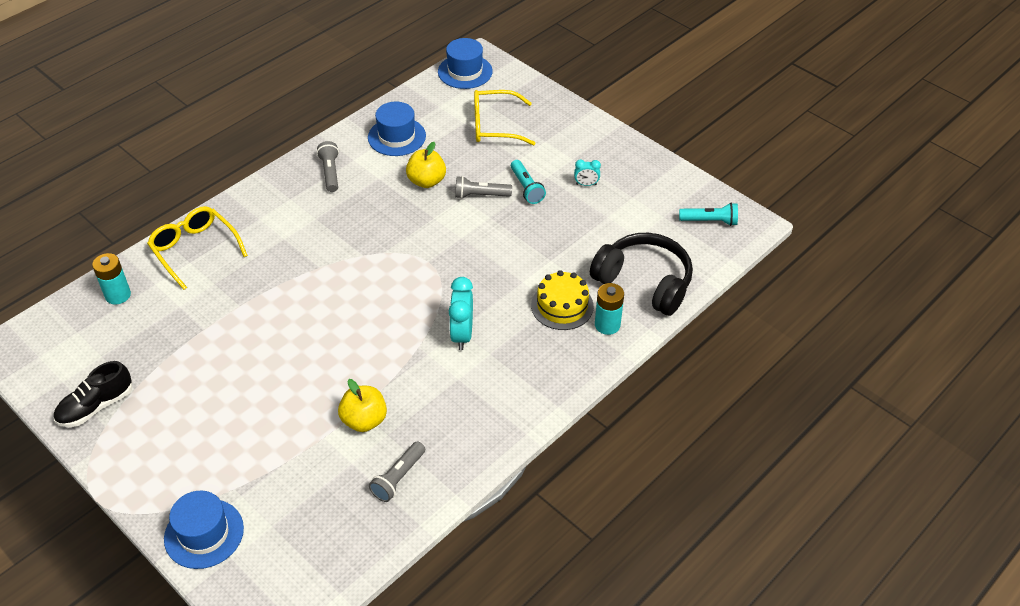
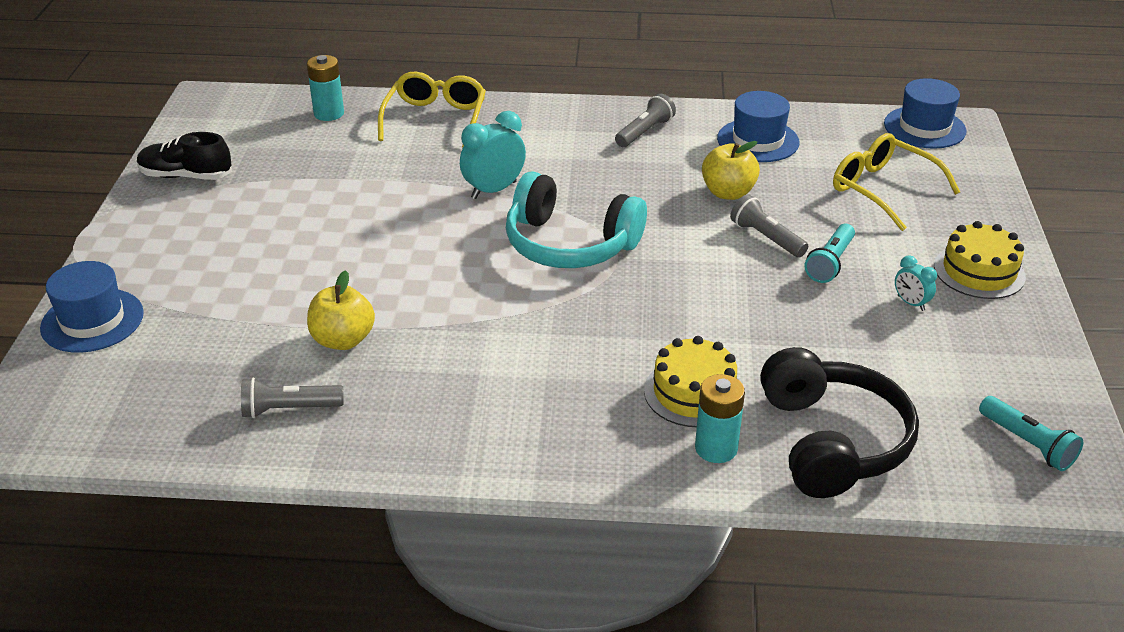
camera: 50 degrees right, 10 degrees down
(393, 272) = (569, 244): none -> turquoise headphones
(462, 334) = (546, 340): turquoise clock -> turquoise clock (494, 190)
(591, 144) = (979, 271): none -> yellow cake

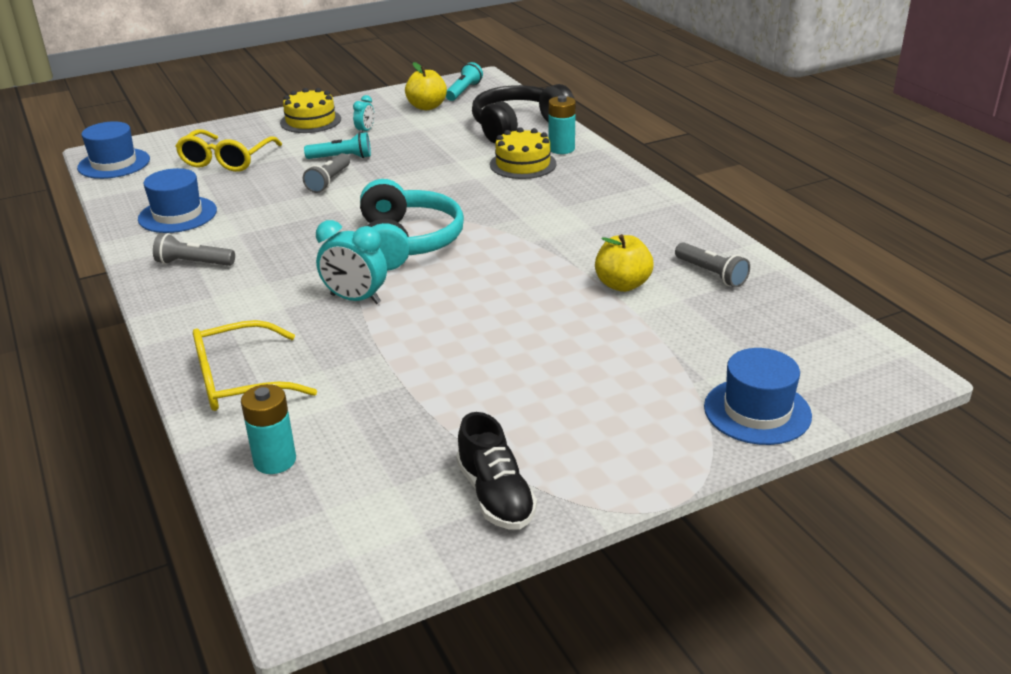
camera: 120 degrees left, 5 degrees down
(728, 193) = (275, 207): yellow apple -> yellow apple (427, 107)

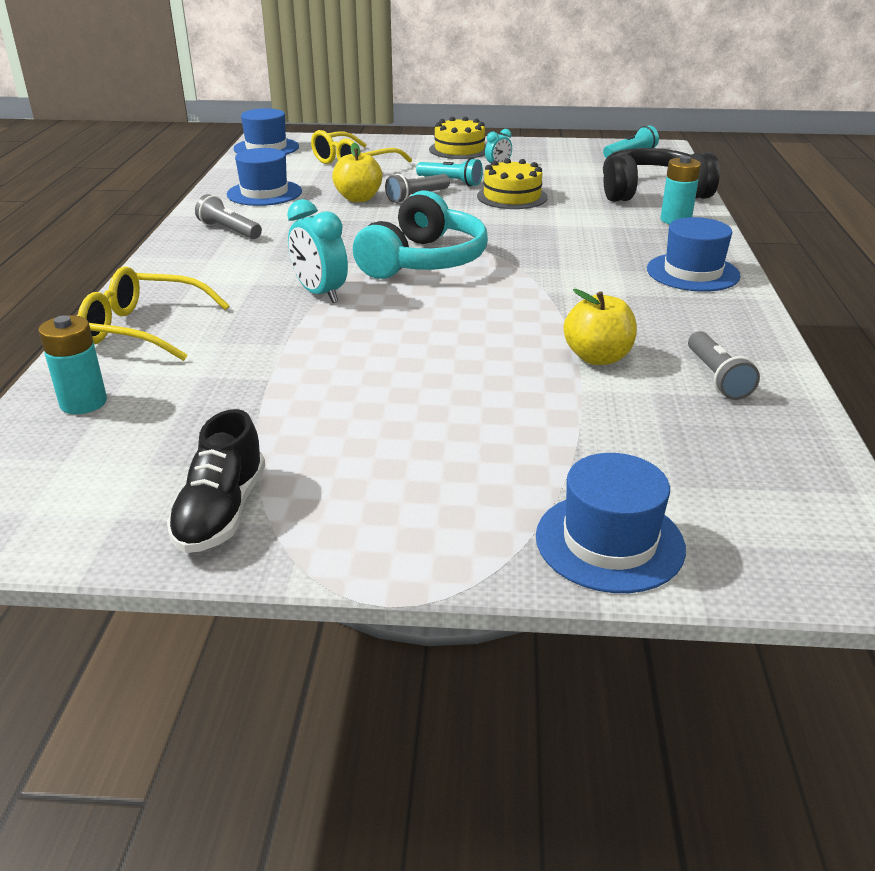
camera: 30 degrees right, 0 degrees up
(427, 107) = (578, 159): yellow apple -> yellow apple (358, 198)
(523, 164) = (618, 224): yellow cake -> yellow cake (512, 197)
(618, 193) = (692, 272): none -> blue hat

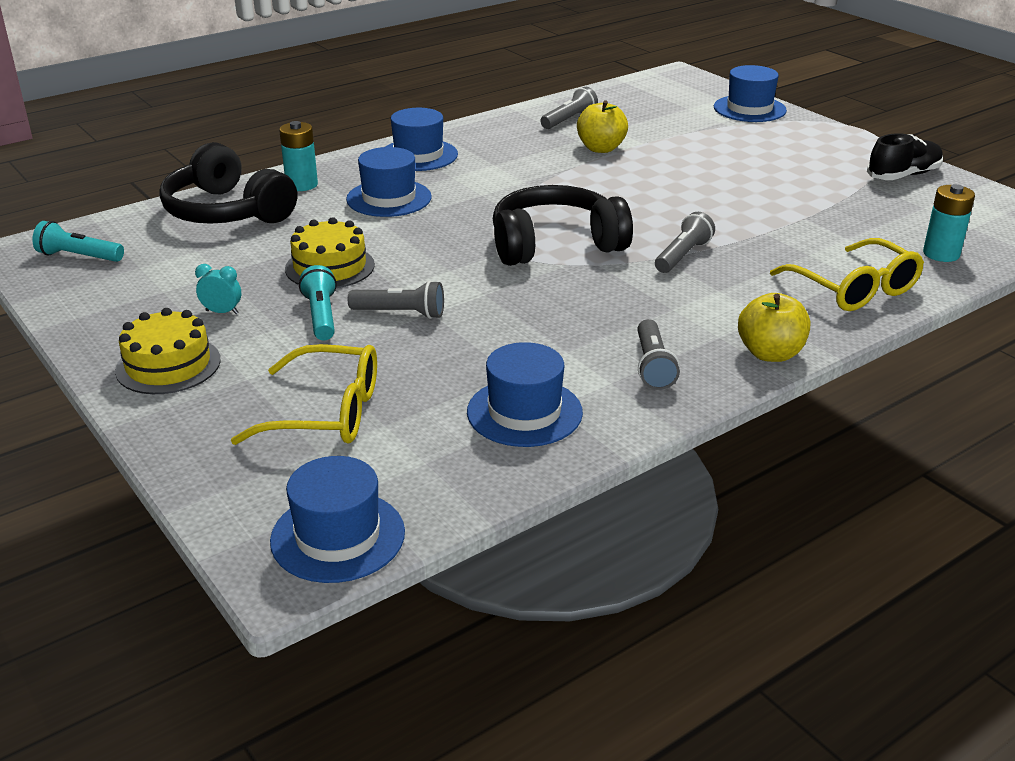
camera: 130 degrees left, 0 degrees up
(320, 294) = (682, 256): turquoise clock -> grey flashlight
(358, 198) = (453, 343): yellow apple -> yellow apple (770, 353)
(423, 261) = (555, 244): turquoise headphones -> black headphones
(603, 237) = (389, 198): none -> blue hat

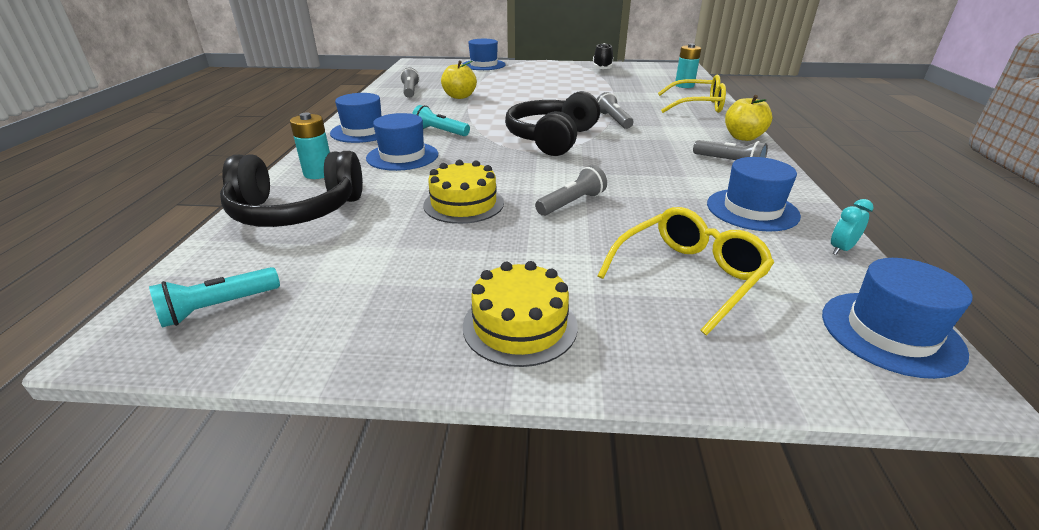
camera: 50 degrees left, 0 degrees up
(222, 312) = (463, 267): turquoise clock -> turquoise clock (841, 249)
(321, 316) = (534, 230): turquoise flashlight -> turquoise flashlight (440, 132)

